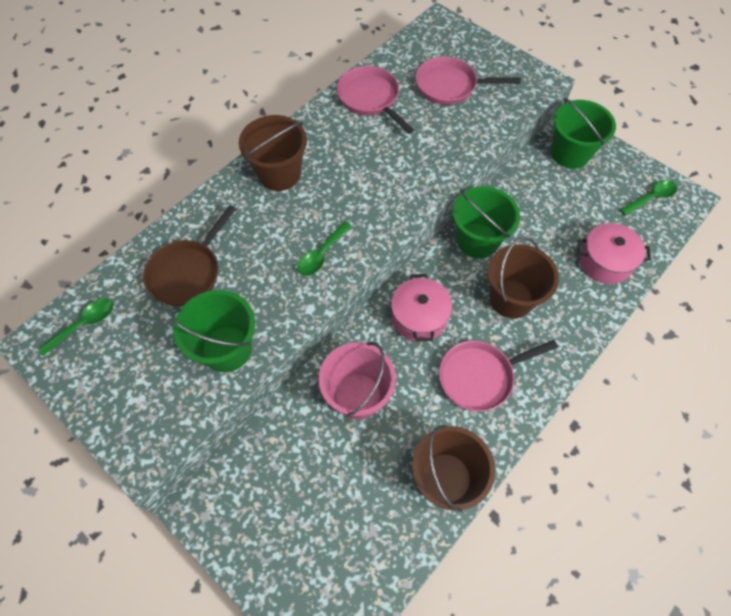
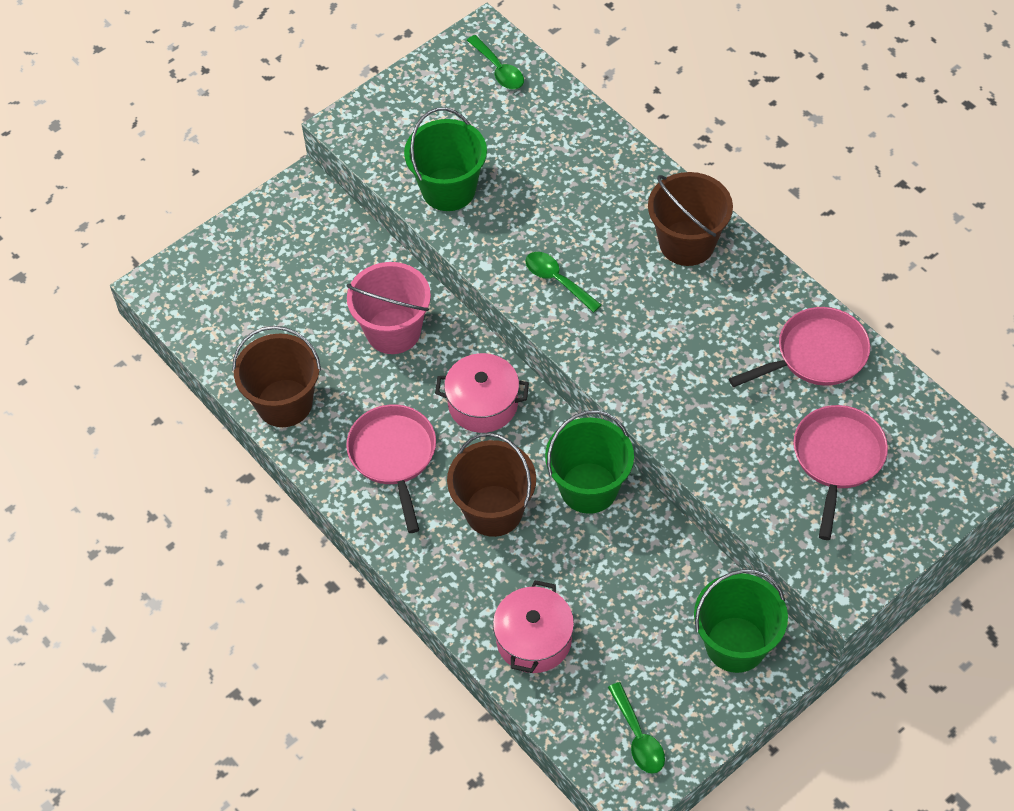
camera: 100 degrees right, 5 degrees down
(188, 272) = (550, 154): brown pan -> none

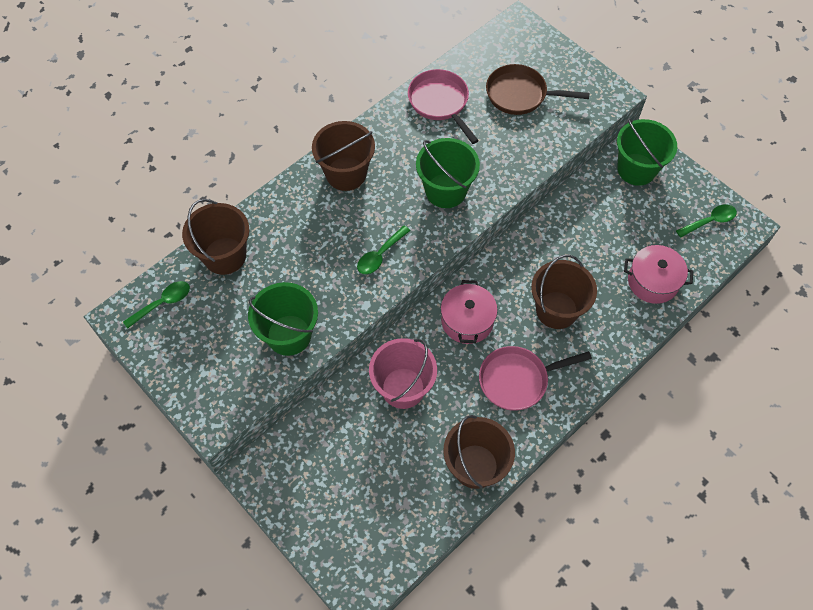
camera: 95 degrees left, 5 degrees up
(561, 123) = (225, 256): none -> brown bucket
(589, 488) = (532, 251): green bucket -> green bucket (445, 191)
(837, 459) = (520, 94): pink pan -> brown pan

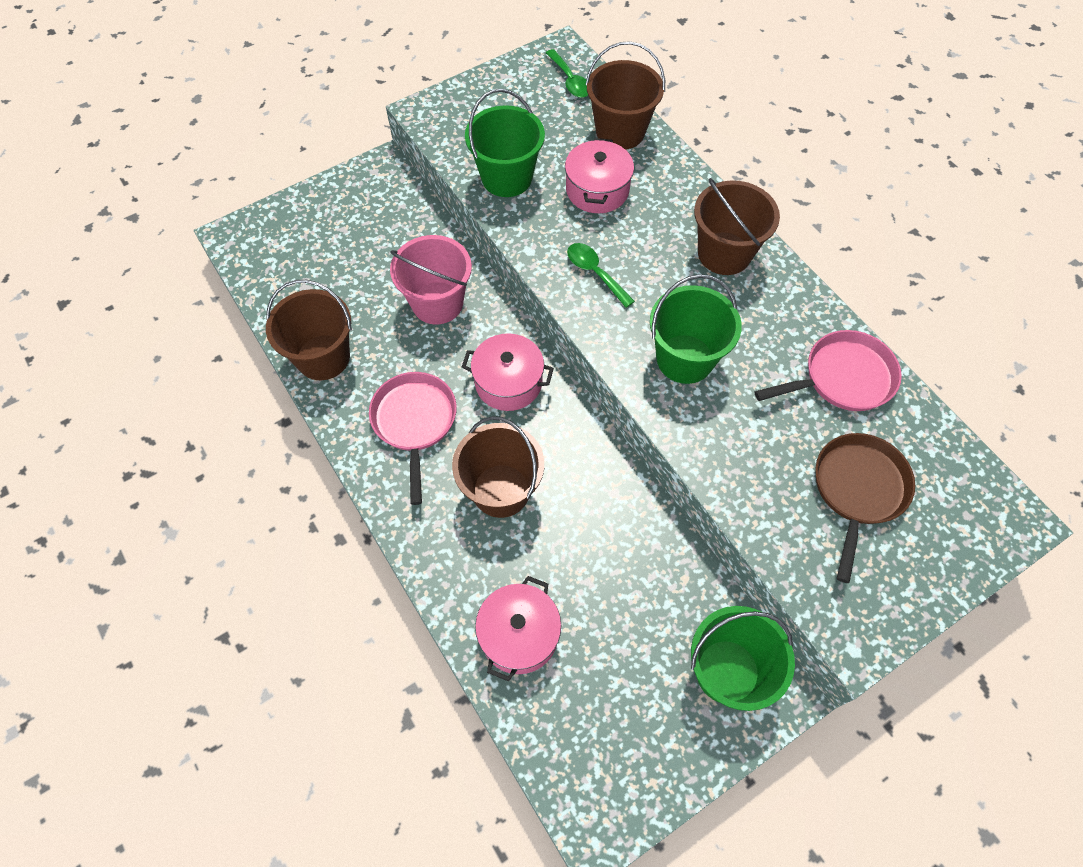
camera: 100 degrees right, 0 degrees up
(294, 264) = (597, 190): none -> pink pot
(709, 221) = (612, 764): green spoon -> none

